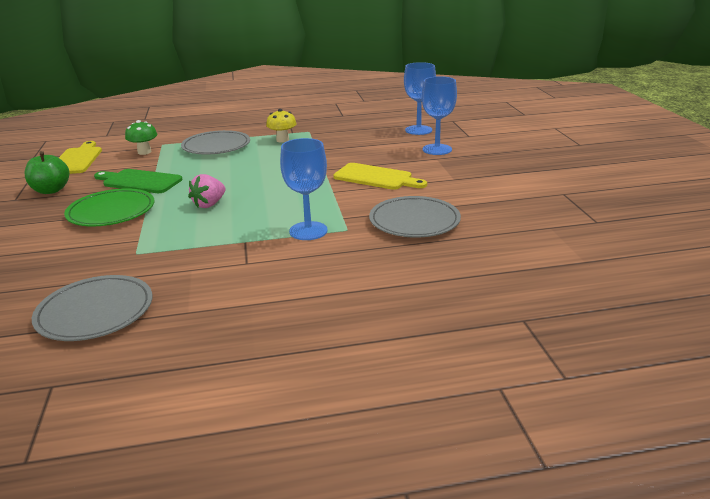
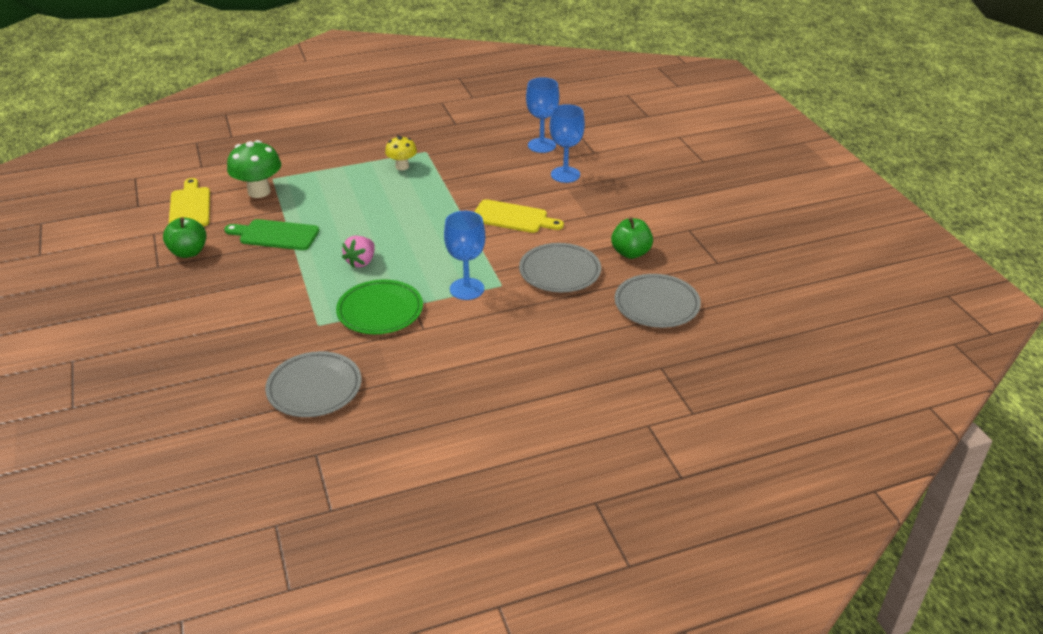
camera: 10 degrees left, 10 degrees up
(111, 212) = (268, 277): green plate -> green plate (380, 311)
(144, 152) = (259, 191): green mushroom -> green mushroom, size x1.60
(216, 146) = (334, 179): grey plate -> grey plate (656, 304)
(496, 209) = (631, 253): none -> green apple

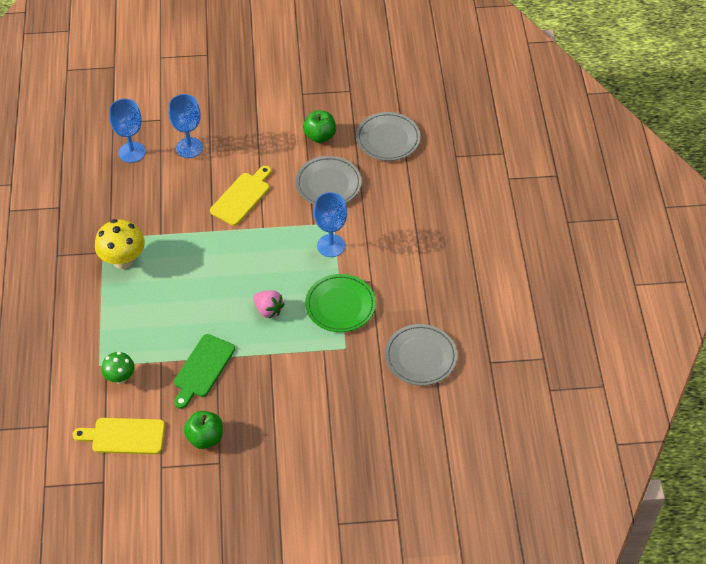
camera: 75 degrees left, 15 degrees up
(259, 191) = (120, 377): green mushroom -> green mushroom, size x0.63
(402, 166) = (123, 260): yellow mushroom -> yellow mushroom, size x1.60

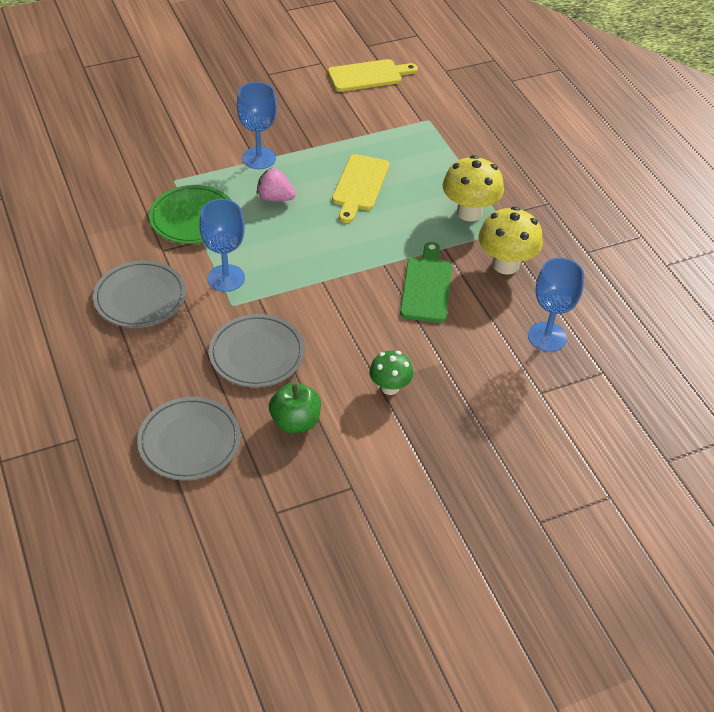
camera: 160 degrees right, 5 degrees down
(120, 377) = (401, 114): green mushroom -> green mushroom (390, 387)
(124, 210) = (505, 264): none -> yellow mushroom
(189, 148) = (474, 361): blue goblet -> blue goblet (259, 158)
(203, 369) = (321, 136): green cutting board -> green cutting board (426, 286)
(205, 438) = (290, 87): green apple -> none
(242, 197) = (367, 311): yellow cutting board -> yellow cutting board (359, 185)
(420, 357) = (85, 188): grey plate -> grey plate (140, 297)

